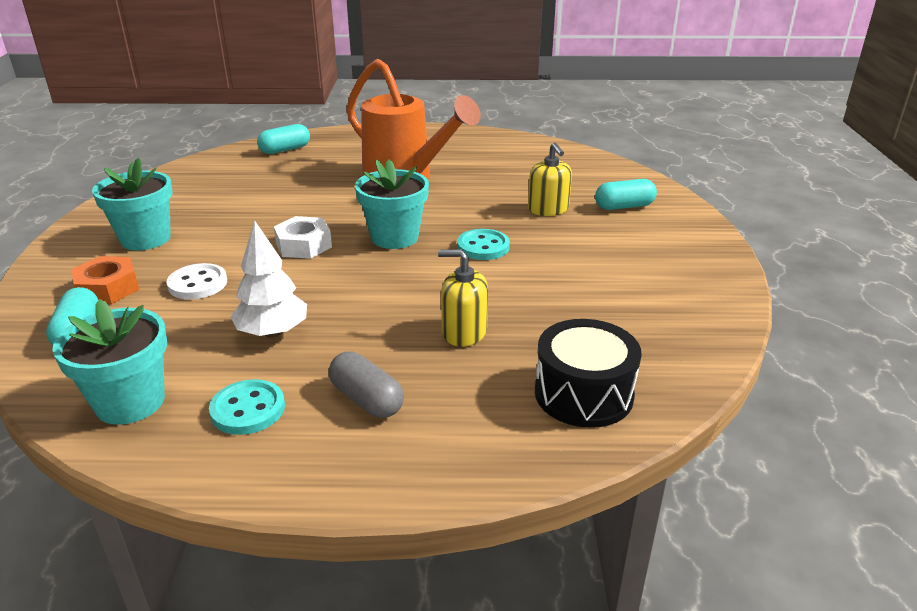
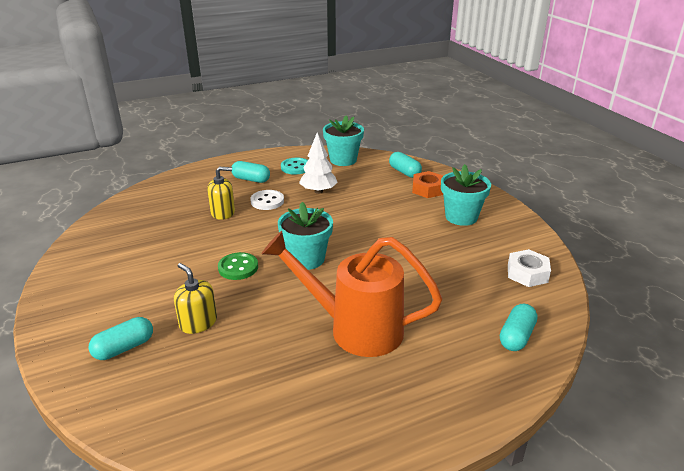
camera: 155 degrees right, 0 degrees up
(198, 284) = (387, 202): white button -> white button (267, 201)
(303, 245) = (360, 237): white nut -> white nut (527, 273)
(366, 399) = (251, 179): grey capsule -> turquoise capsule
(483, 247) = (238, 267): turquoise button -> green button
(583, 394) = (154, 201): black drum -> none

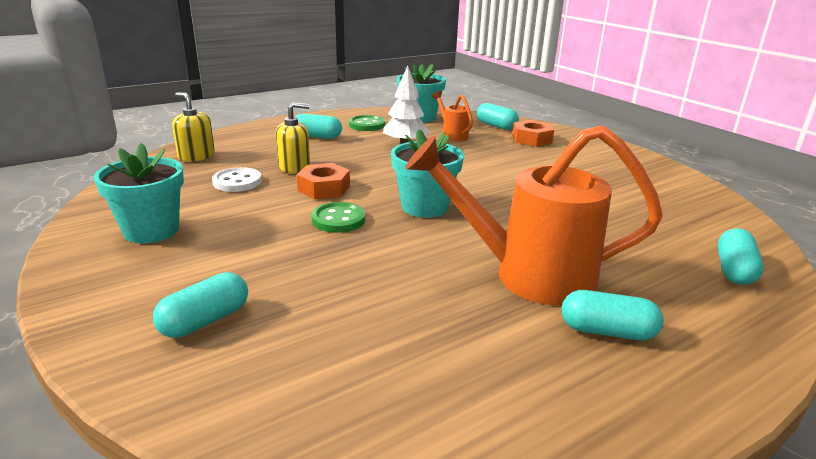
camera: 10 degrees left, 5 degrees down
(198, 322) = (307, 282): yellow soap dispenser -> yellow soap dispenser (196, 156)
(238, 236) = (324, 188): none -> orange nut
(267, 201) = (346, 155): white button -> white button (237, 182)
(295, 167) = (367, 125): turquoise button -> green button
(362, 181) = (452, 135): none -> orange watering can
(387, 381) = (607, 331): none -> turquoise capsule
(461, 217) = (585, 161): turquoise flower pot -> turquoise flower pot (151, 230)
(527, 273) = (697, 208): white nut -> none

